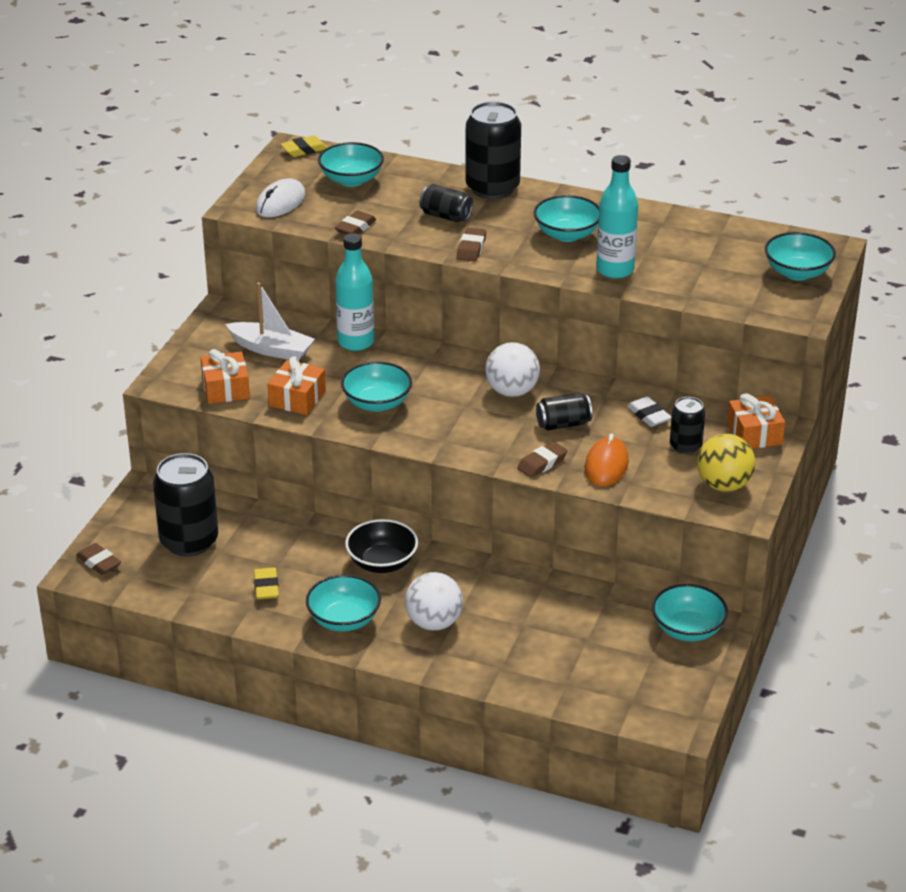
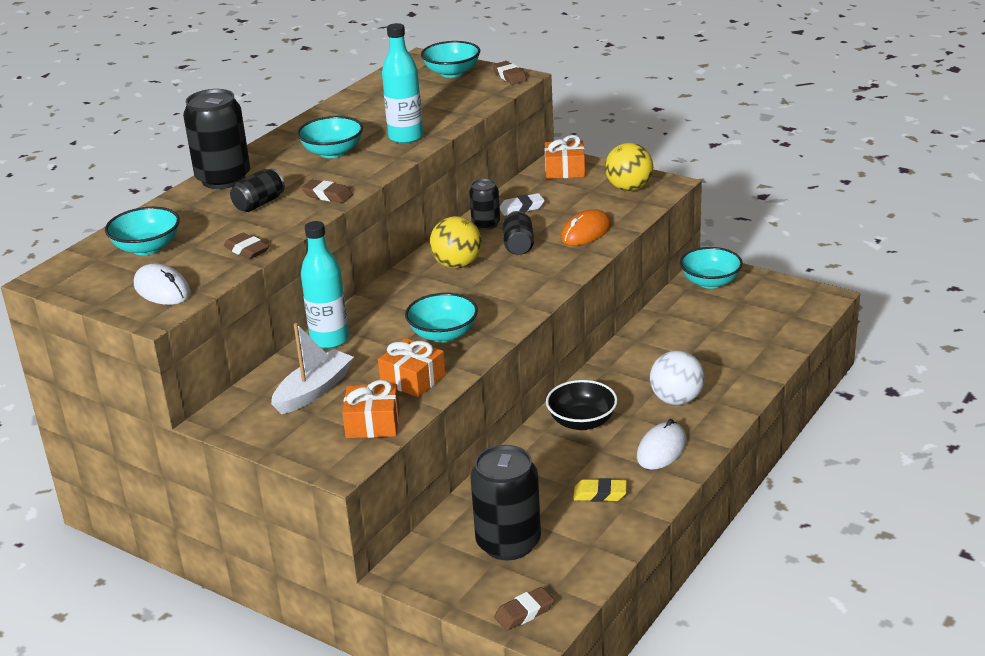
camera: 75 degrees left, 5 degrees down
(304, 150) = (58, 271): yellow eraser -> none
(344, 620) = (661, 449): turquoise bowl -> white mouse
(512, 391) = (457, 265): white ball -> yellow ball
(542, 463) = (573, 260): brown eraser -> brown eraser (509, 76)
(606, 465) = (586, 232): orange mouse -> orange mouse turned 75 degrees counterclockwise
(685, 446) = (571, 197): black can -> black can (486, 224)

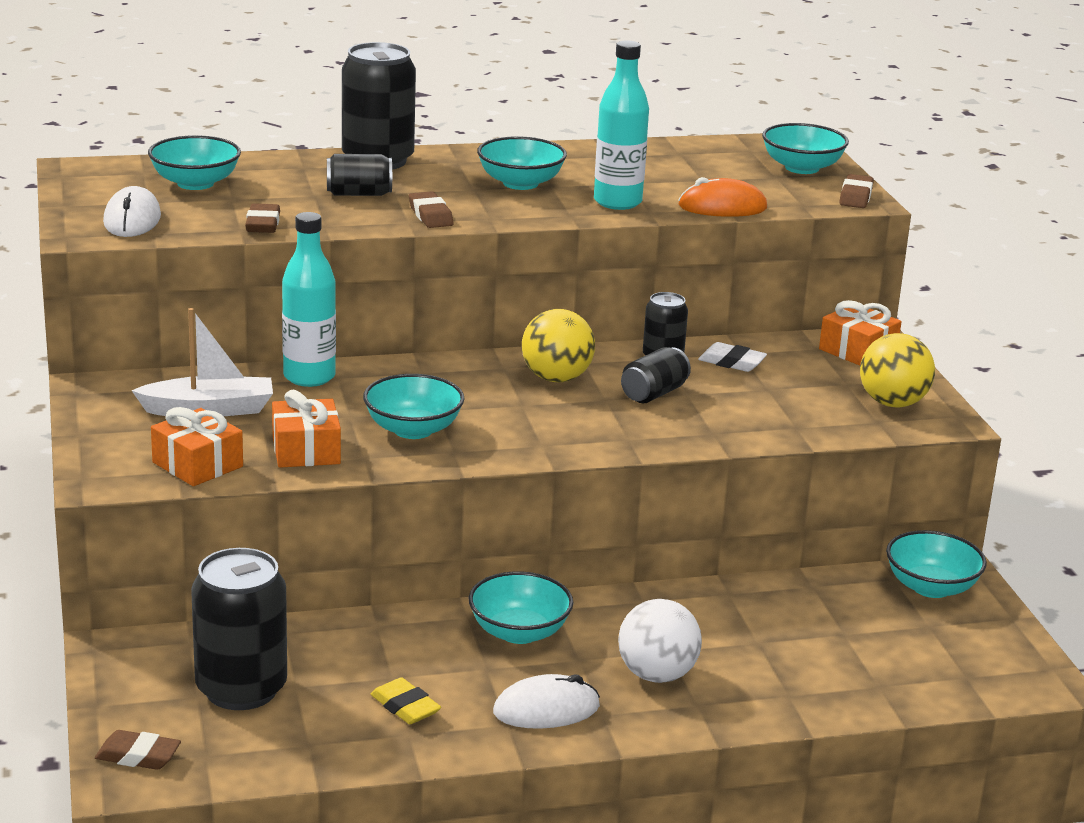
camera: 40 degrees right, 5 degrees down
(582, 422) = (519, 632): black bowl -> turquoise bowl
(586, 232) = (751, 418): orange mouse -> orange mouse (722, 207)

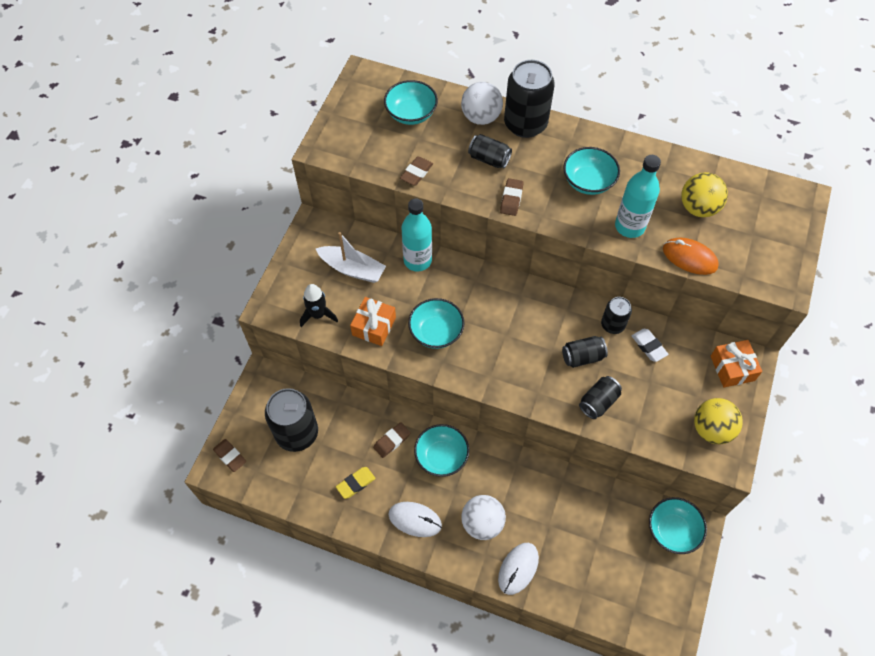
camera: 35 degrees right, 35 degrees up
(132, 220) = (355, 142): white mouse -> white mouse (518, 568)
(197, 464) = (318, 315): orange gift -> black rocket
(306, 167) = (481, 117): none -> white ball
(405, 707) = (356, 483): yellow eraser -> yellow eraser turned 60 degrees clockwise
(556, 378) = (541, 318): yellow ball -> yellow ball (698, 208)
(721, 423) = (598, 402): none -> black can
(802, 168) = (778, 230): turquoise bowl -> none
(856, 196) = (786, 279): brown eraser -> brown eraser (392, 441)

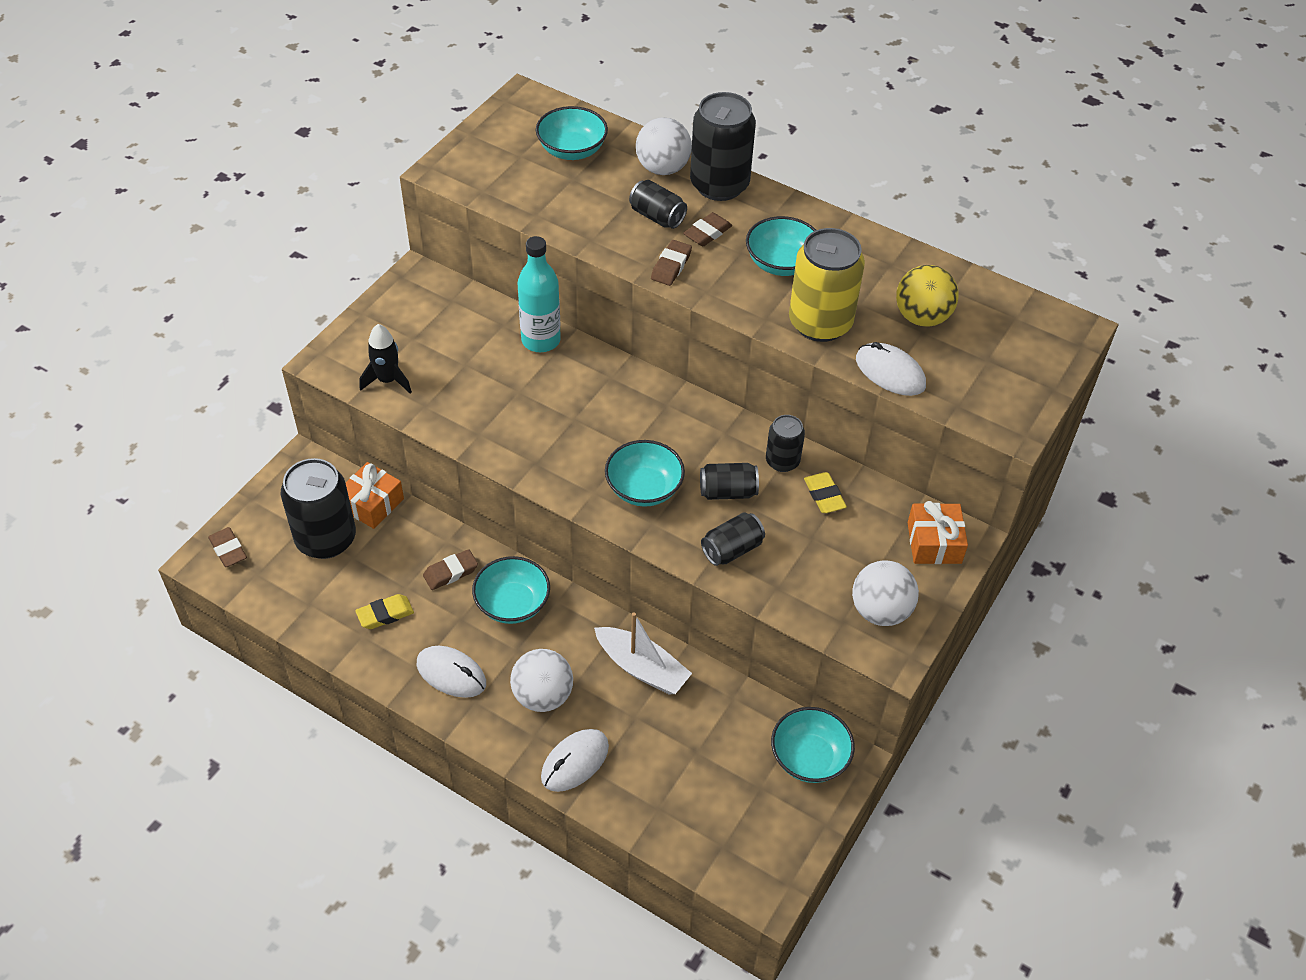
camera: 10 degrees right, 10 degrees down
(352, 269) = (451, 335): white boat -> white boat (642, 668)
(374, 326) = (457, 406): orange gift -> orange gift (372, 504)
(416, 173) = (555, 217): brown eraser -> brown eraser (707, 233)
(436, 332) = (537, 427): turquoise bowl -> turquoise bowl (644, 488)
(629, 226) = (820, 323): turquoise bottle -> yellow can
(648, 346) = (824, 496): white eraser -> yellow eraser
(689, 258) = (890, 372): orange mouse -> white mouse
(711, 429) = (880, 611): yellow ball -> white ball

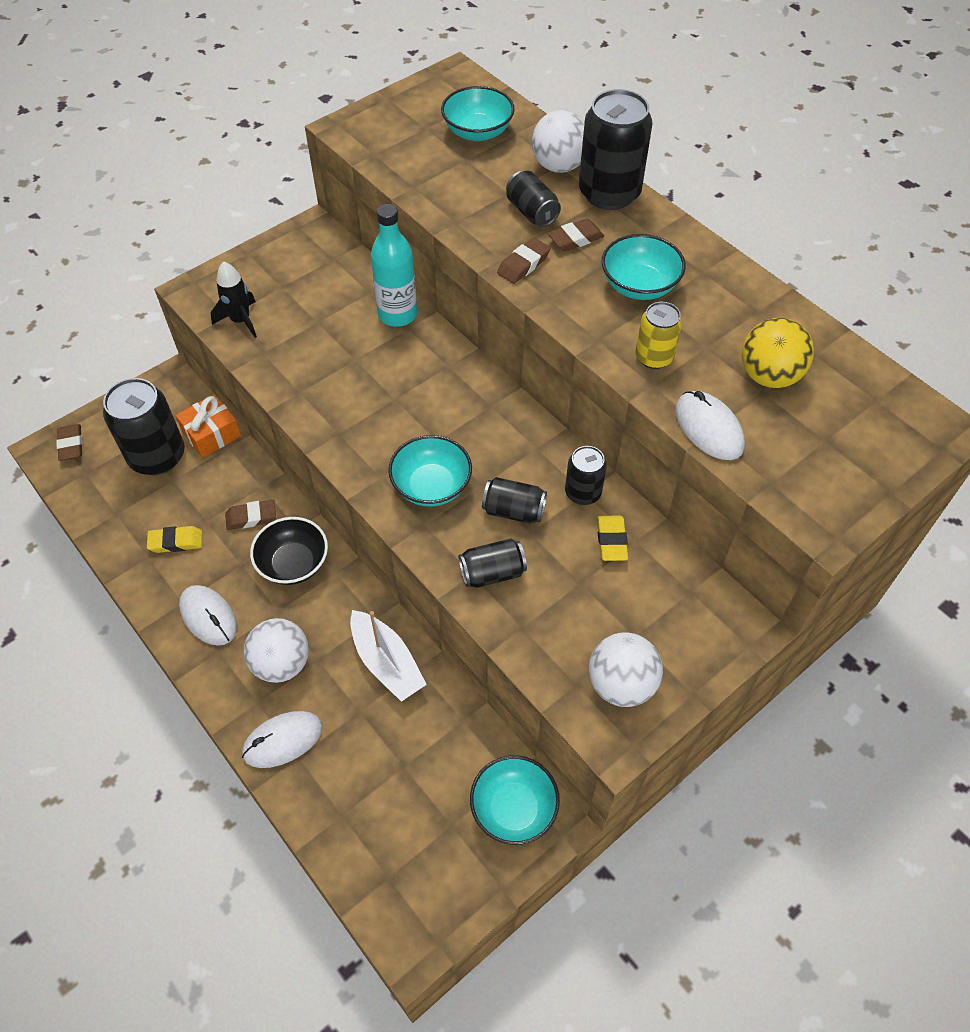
camera: 20 degrees right, 5 degrees up
(512, 604) = (293, 563): turquoise bowl -> black bowl
(820, 323) = (654, 357): yellow can -> yellow can, size x0.55
(934, 543) = (709, 623): orange gift -> none

